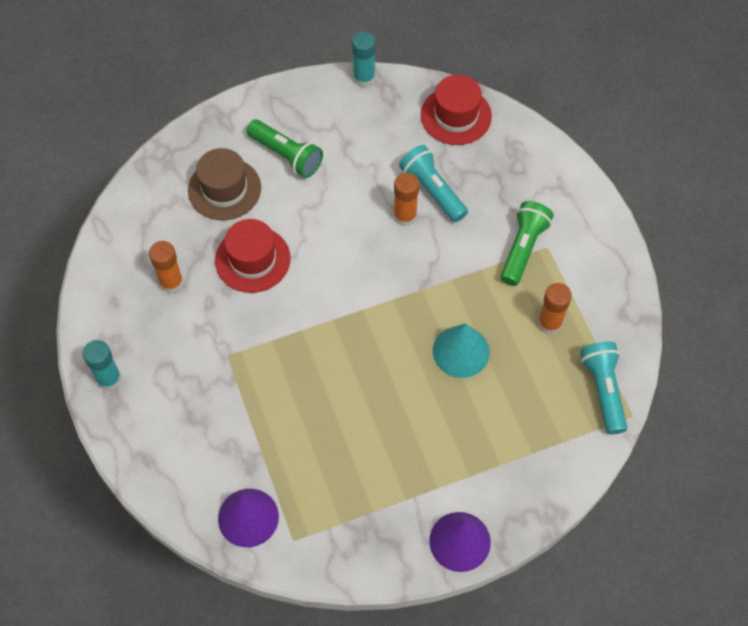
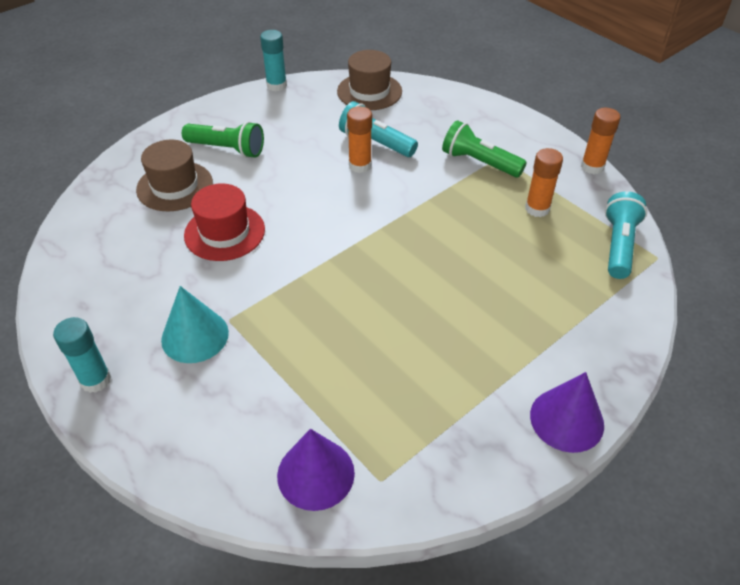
camera: 20 degrees left, 15 degrees down
(171, 283) = (143, 272): orange glue stick -> orange glue stick (592, 167)
(456, 115) = (369, 91): red hat -> brown hat
(461, 351) = (468, 251): turquoise cone -> turquoise cone (195, 336)
(523, 248) = (479, 162): green flashlight -> green flashlight turned 60 degrees counterclockwise
(603, 390) = (618, 245): turquoise flashlight -> turquoise flashlight turned 45 degrees clockwise

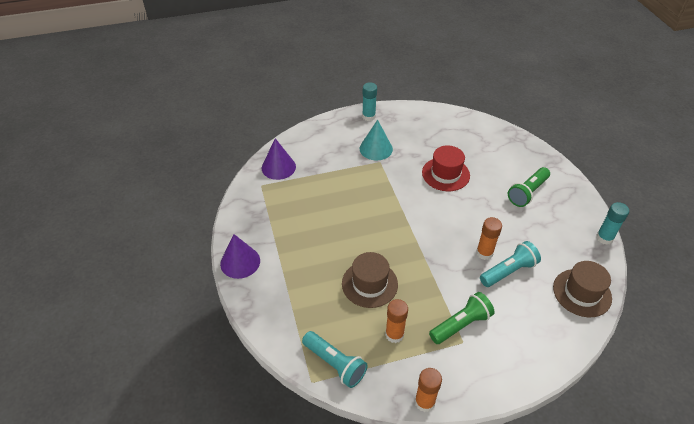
camera: 115 degrees right, 0 degrees up
(175, 186) = (497, 163): brown hat -> brown hat (369, 284)

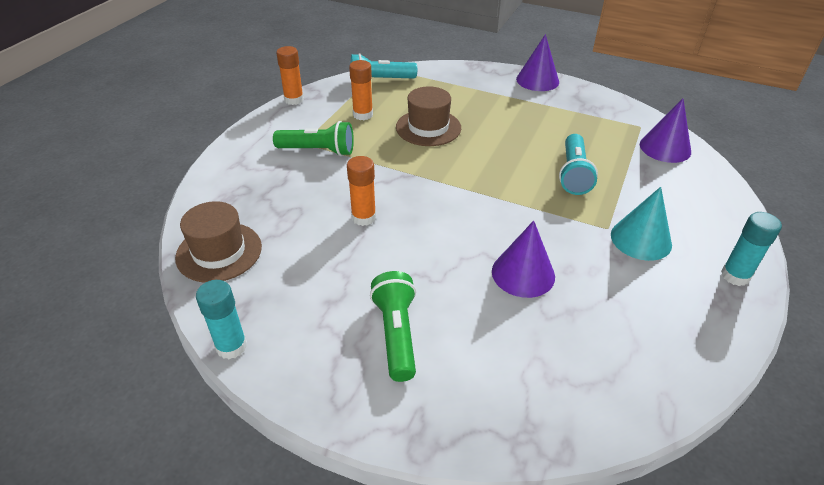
camera: 130 degrees right, 5 degrees down
(445, 174) = (523, 273): red hat -> purple cone
(461, 324) = (318, 151): green flashlight -> green flashlight turned 90 degrees counterclockwise
(508, 271) = (320, 218): turquoise flashlight -> turquoise flashlight (573, 174)

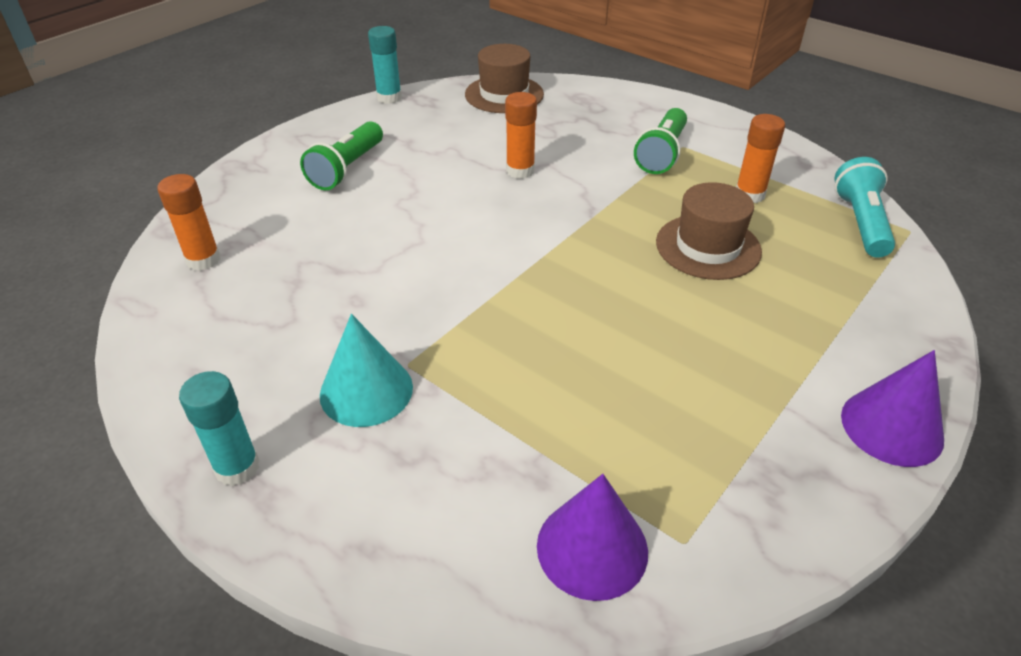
camera: 105 degrees right, 0 degrees up
(294, 100) = (792, 146): orange glue stick -> orange glue stick (203, 260)
(396, 334) = (347, 169): green flashlight -> green flashlight turned 105 degrees clockwise
(523, 273) = (371, 261): purple cone -> none
(573, 174) = (545, 371): turquoise flashlight -> none

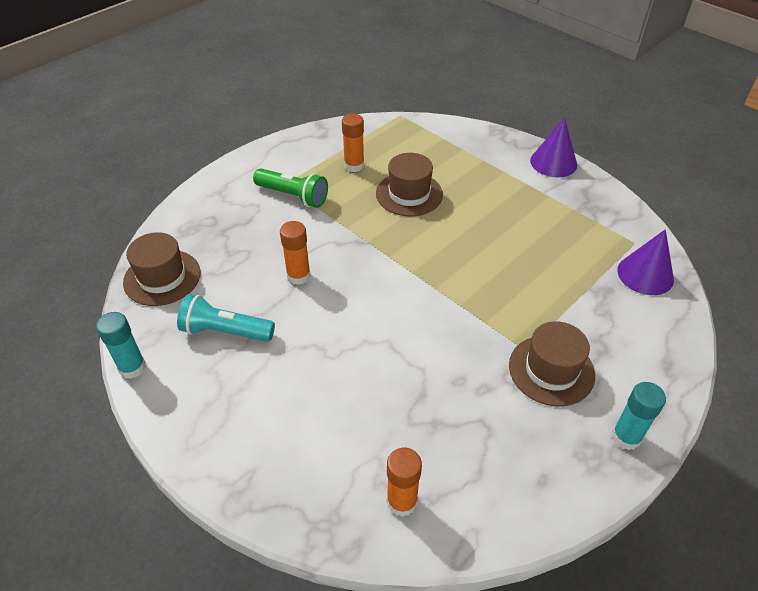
camera: 85 degrees left, 5 degrees up
(347, 169) = (268, 397): green flashlight -> none
(366, 390) = (551, 370): turquoise cone -> brown hat
(860, 222) = (390, 130): turquoise flashlight -> turquoise flashlight (225, 331)

